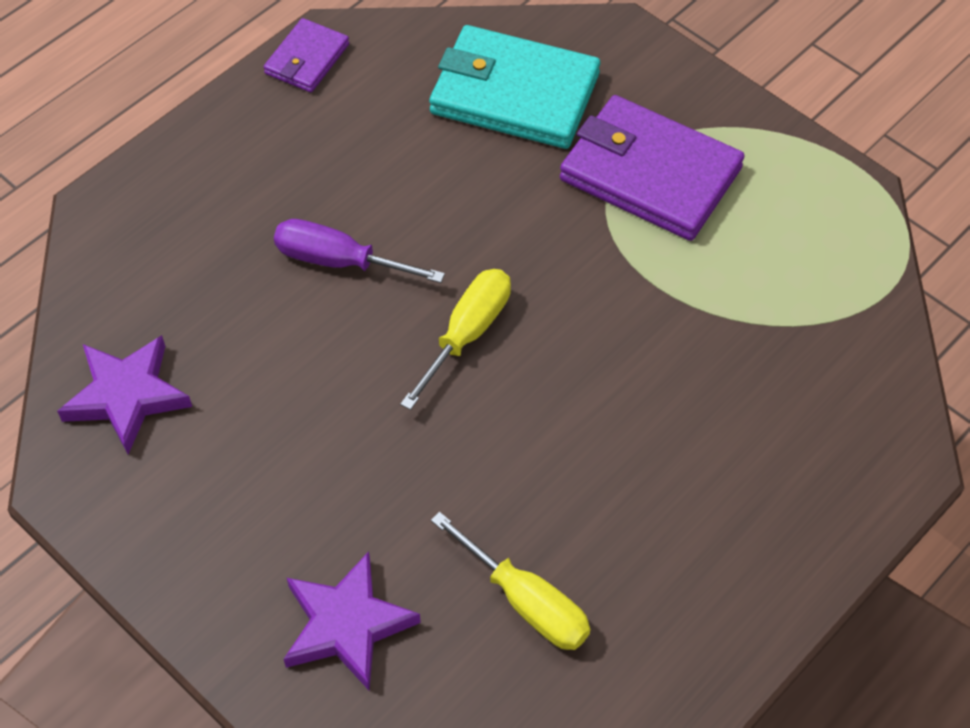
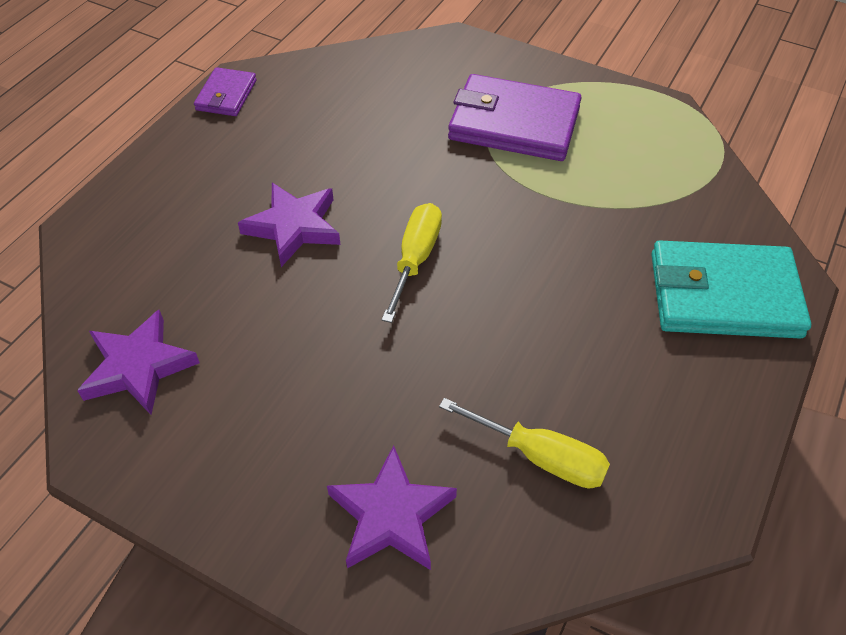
camera: 15 degrees left, 5 degrees down
(339, 261) = (294, 227): purple screwdriver -> purple star
(514, 94) = (393, 90): turquoise wallet -> turquoise wallet (723, 295)

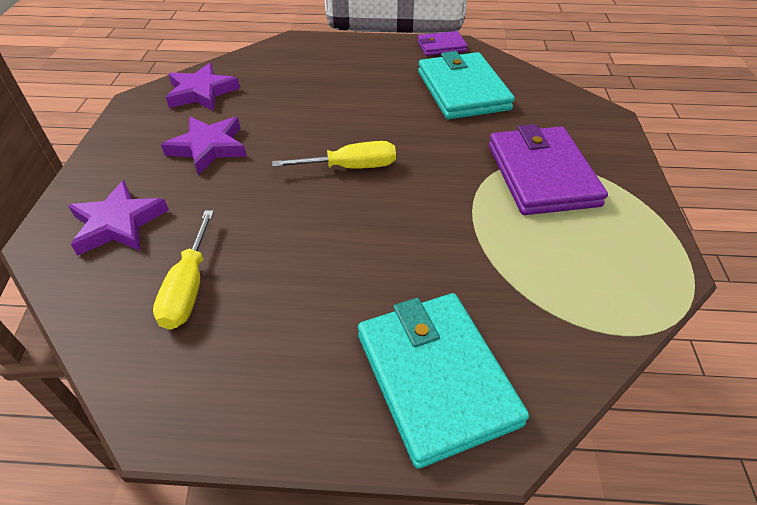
camera: 65 degrees right, 5 degrees down
(294, 227) = (344, 108): purple star -> purple star (208, 147)
(335, 117) = (462, 90): none -> turquoise wallet

